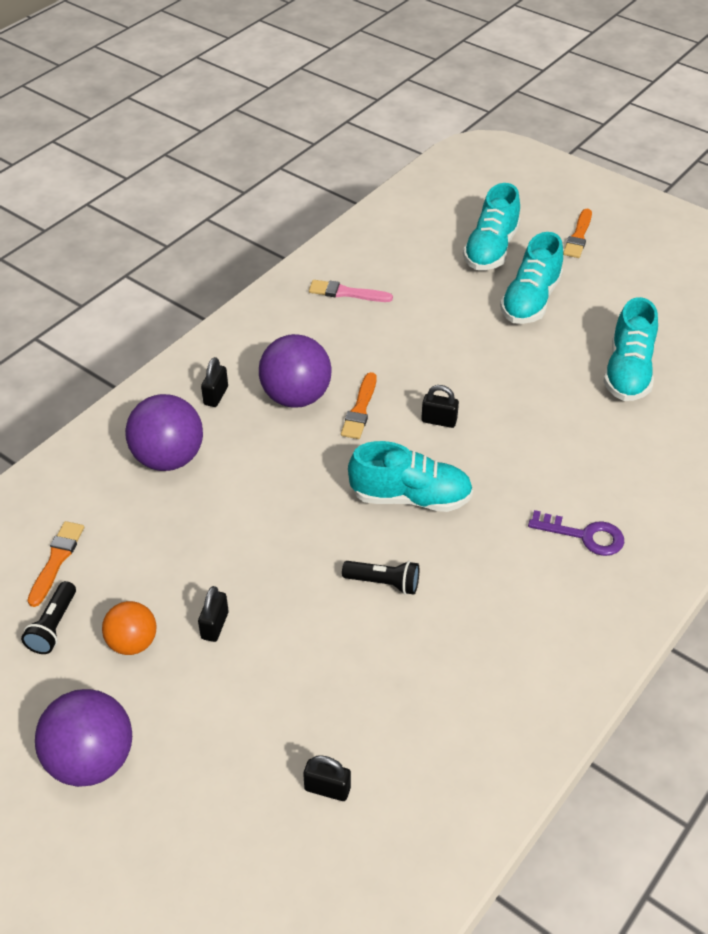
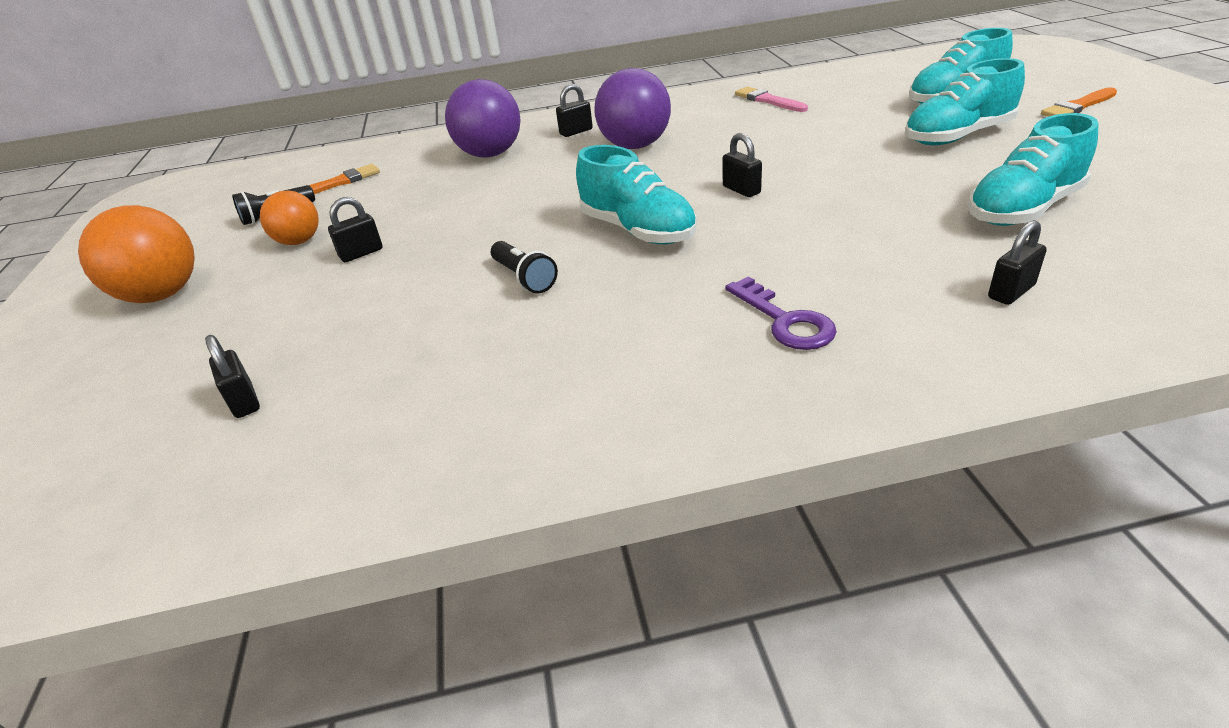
camera: 45 degrees right, 10 degrees down
(91, 760) = (162, 295): purple ball -> orange ball
(360, 409) = (677, 165): orange brush -> none
(675, 453) = (1011, 292): none -> black padlock

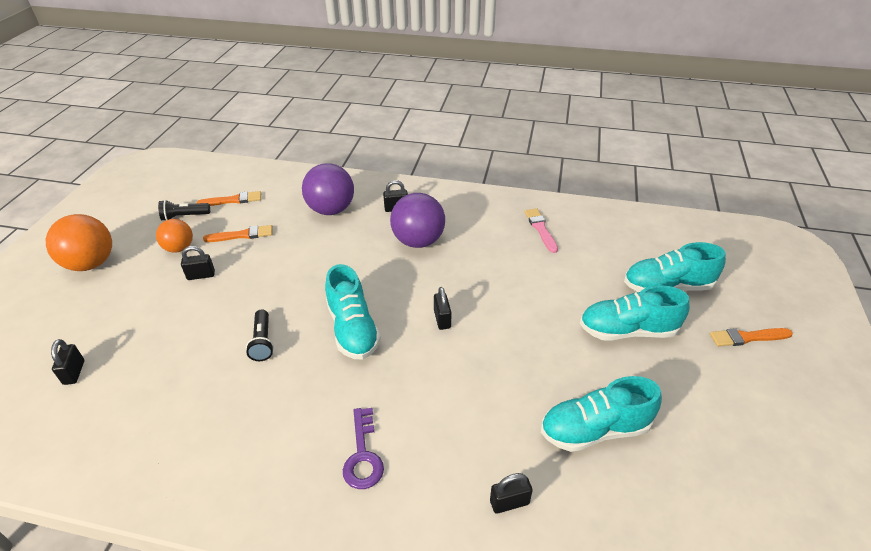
camera: 20 degrees right, 5 degrees up
(385, 205) = (242, 235): none -> orange brush

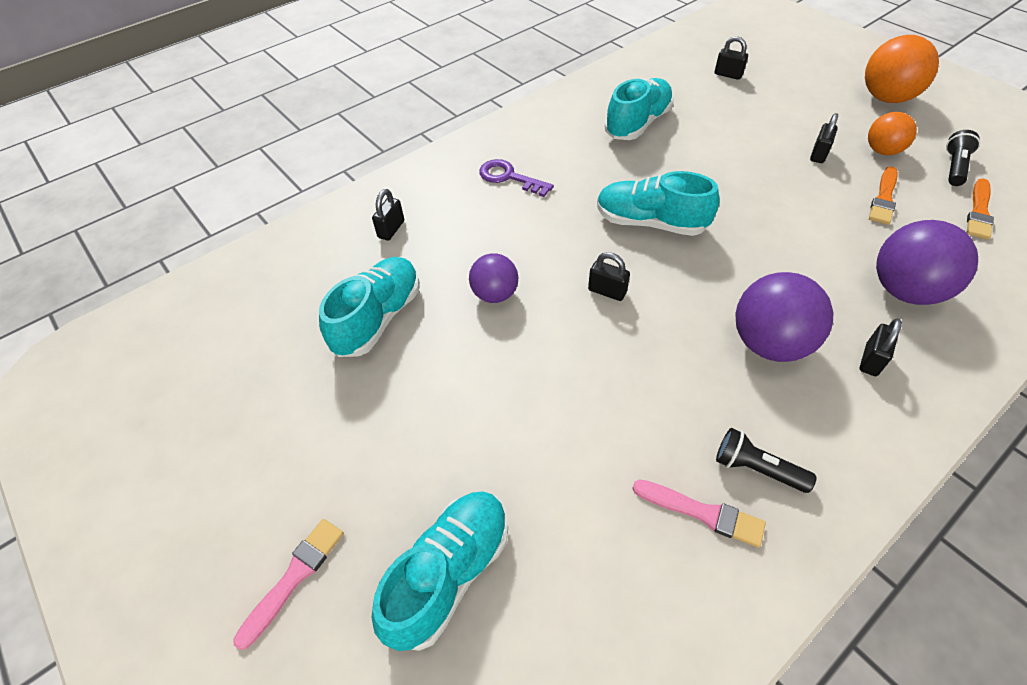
camera: 130 degrees right, 10 degrees up
(262, 342) = (682, 165): black flashlight -> black flashlight (756, 468)
(503, 375) = (495, 294): none -> purple ball
(627, 331) = (436, 446): turquoise shoe -> turquoise shoe (637, 124)
(747, 337) = (294, 577): orange brush -> pink brush

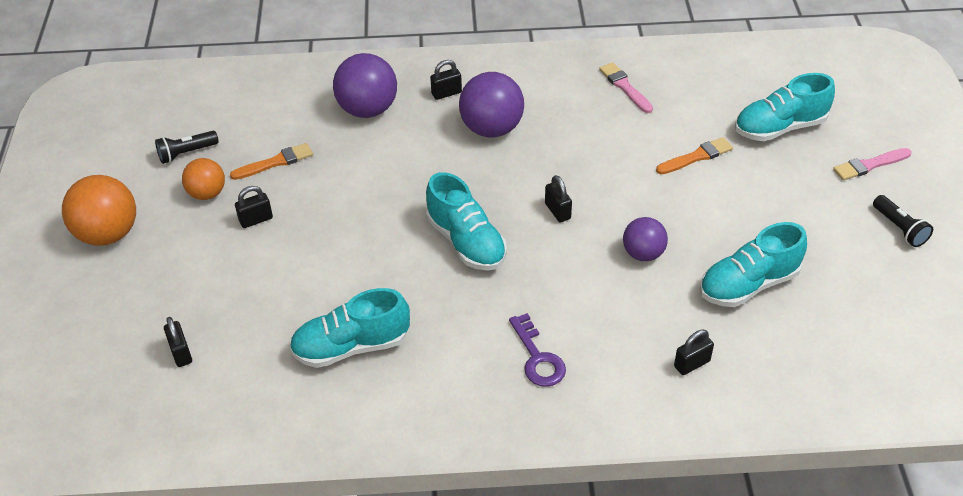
camera: 145 degrees left, 5 degrees down
(756, 468) = (576, 87): black flashlight -> black flashlight (899, 228)
(979, 212) = (235, 120): orange brush -> orange brush (696, 157)

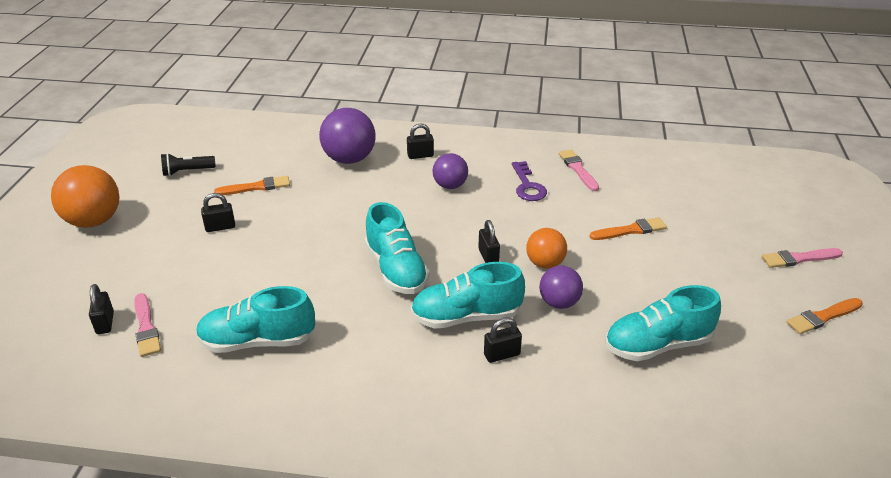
camera: 10 degrees right, 10 degrees down
(207, 193) = (189, 202): orange ball -> orange ball (545, 263)
(227, 351) = (146, 328): none -> pink brush
(491, 129) = (450, 186): purple ball -> purple ball, size x0.62
(538, 358) = (429, 379): purple key -> purple key (527, 186)
(692, 364) = (582, 409): black padlock -> black padlock (502, 354)
(779, 127) = (715, 217): turquoise shoe -> turquoise shoe (466, 317)
(899, 228) = (822, 317): black flashlight -> orange brush

